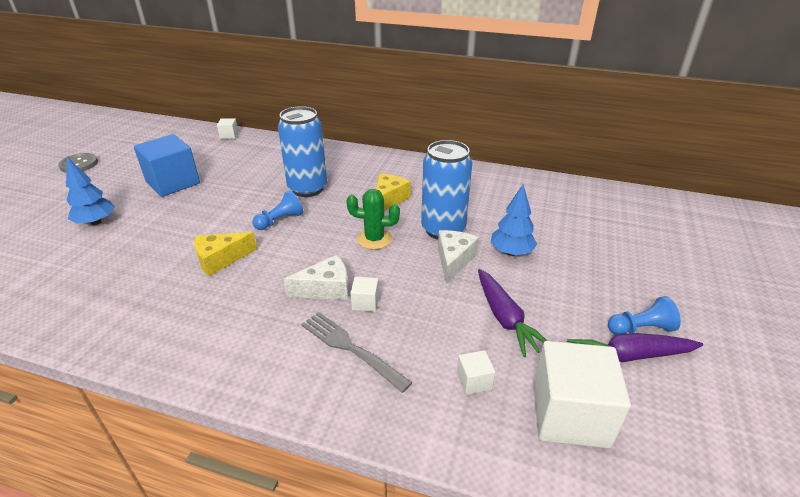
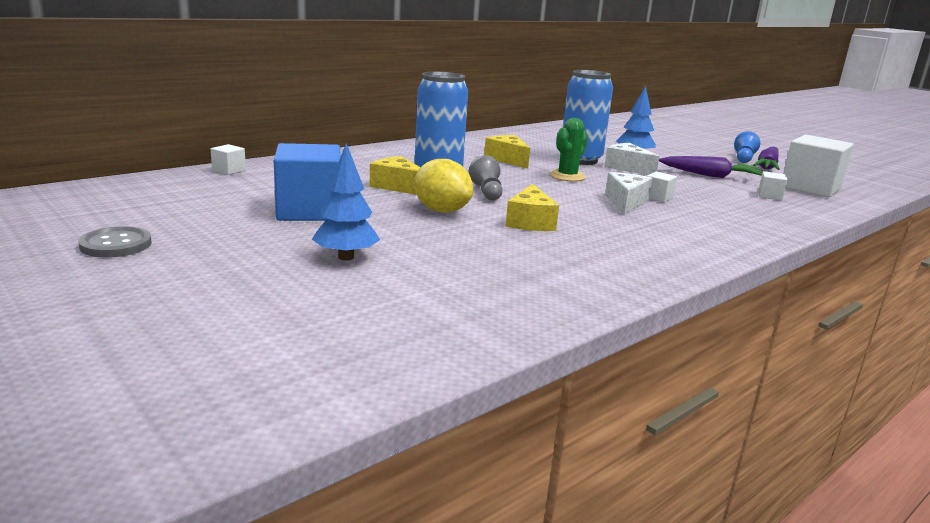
camera: 60 degrees left, 15 degrees down
(214, 219) = (441, 211): none -> yellow lemon
(255, 187) = (397, 186): none -> yellow cheese
(280, 220) = (487, 192): blue pawn -> grey pawn
(351, 348) = (713, 212): grey fork -> none

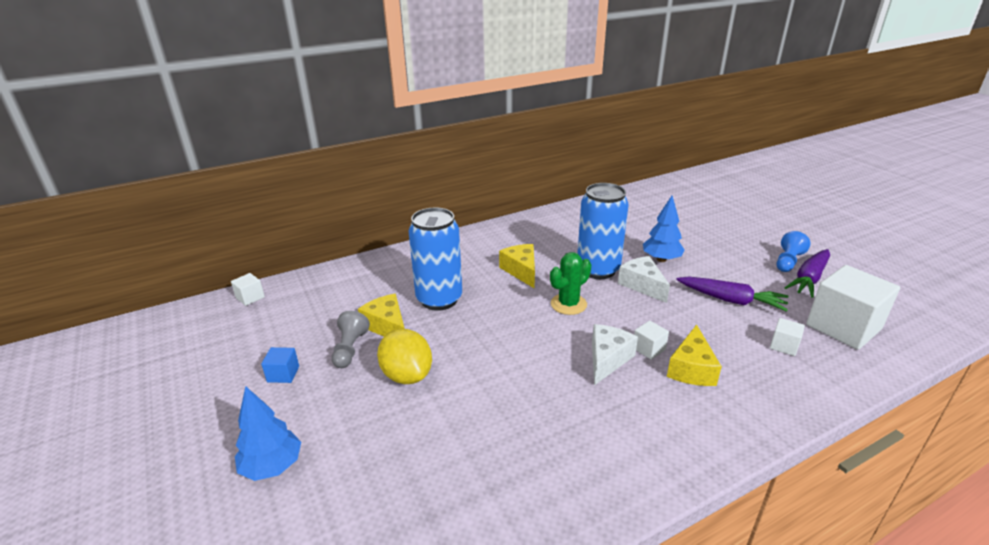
camera: 15 degrees right, 10 degrees up
(116, 244) = (90, 434): grey button -> none
(309, 211) = (283, 374): blue cube -> blue cube, size x0.44
(487, 192) = (470, 337): grey pawn -> grey pawn (350, 349)
(530, 222) = (485, 400): yellow cheese -> yellow cheese (691, 368)

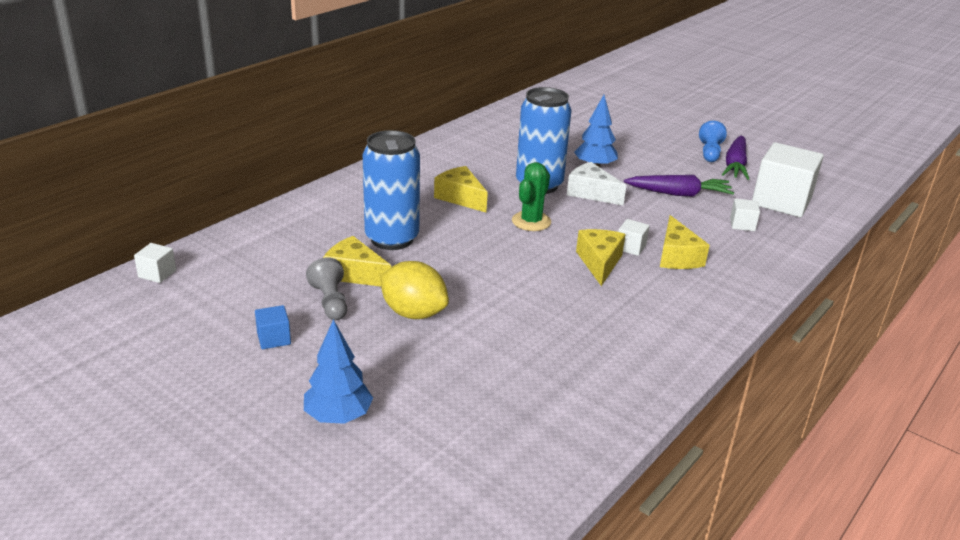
camera: 25 degrees left, 0 degrees up
(607, 359) = (599, 263): white cheese -> yellow cheese

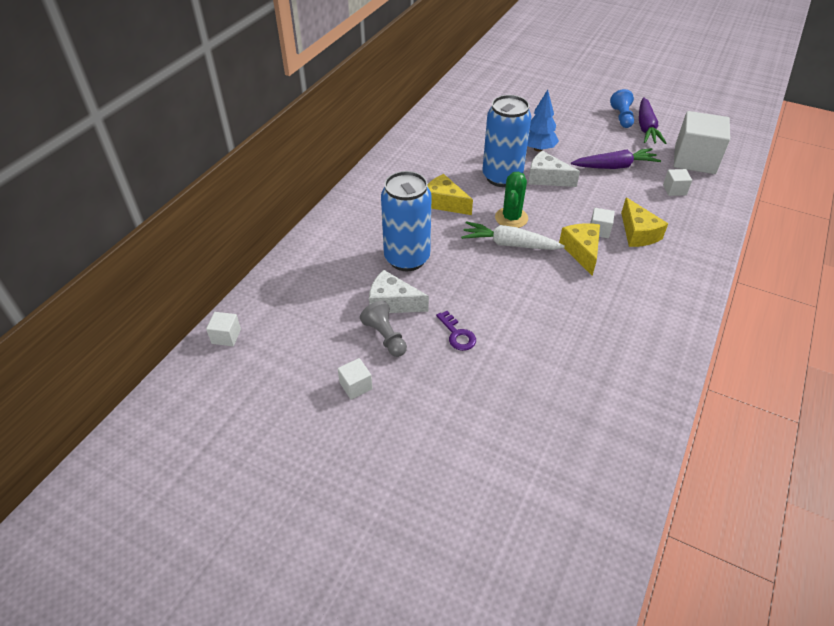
camera: 10 degrees left, 15 degrees up
(274, 338) = (356, 386): blue cube -> white cube
(338, 416) = (443, 455): blue tree -> none
(355, 274) = (392, 302): yellow cheese -> white cheese
(413, 313) = (457, 334): yellow lemon -> purple key
(517, 244) = (509, 244): none -> white carrot

